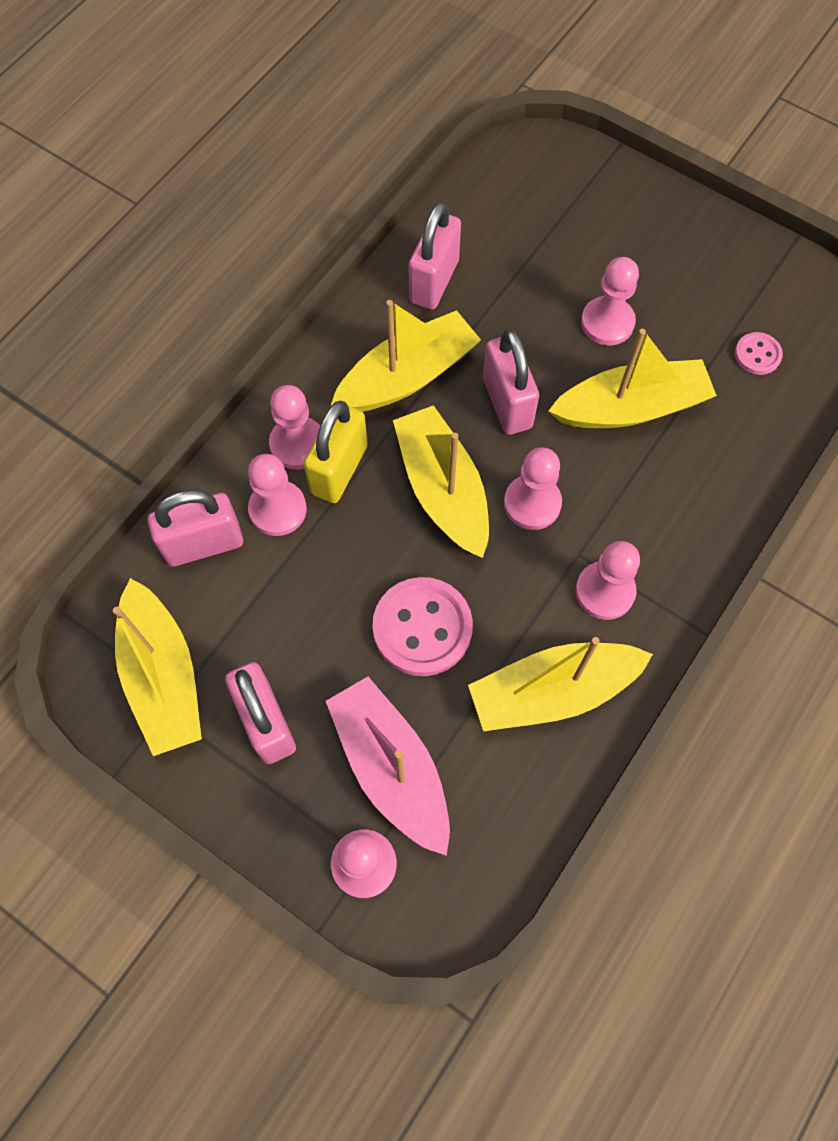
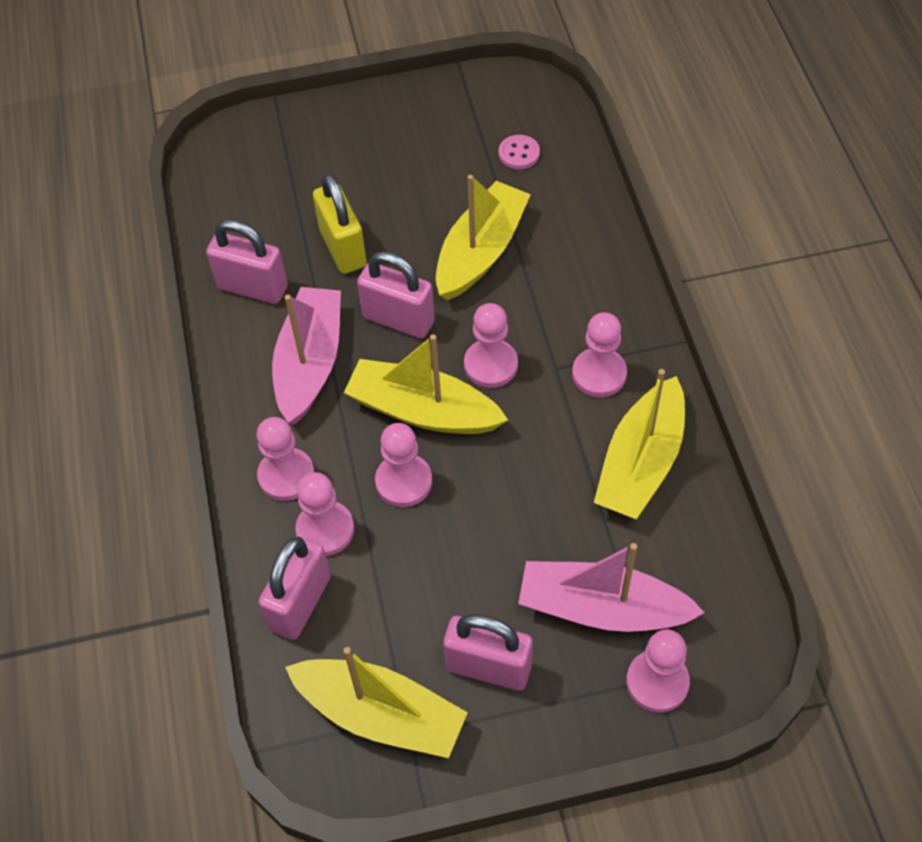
camera: 45 degrees left, 10 degrees down
(339, 470) = (337, 464): yellow padlock -> yellow padlock (343, 248)
(407, 376) = (310, 363): yellow boat -> pink boat
(422, 628) = (516, 506): pink button -> none
(434, 281) = (252, 287): pink padlock -> pink padlock turned 45 degrees counterclockwise
(607, 322) = (403, 214): pink pawn -> pink pawn (404, 481)

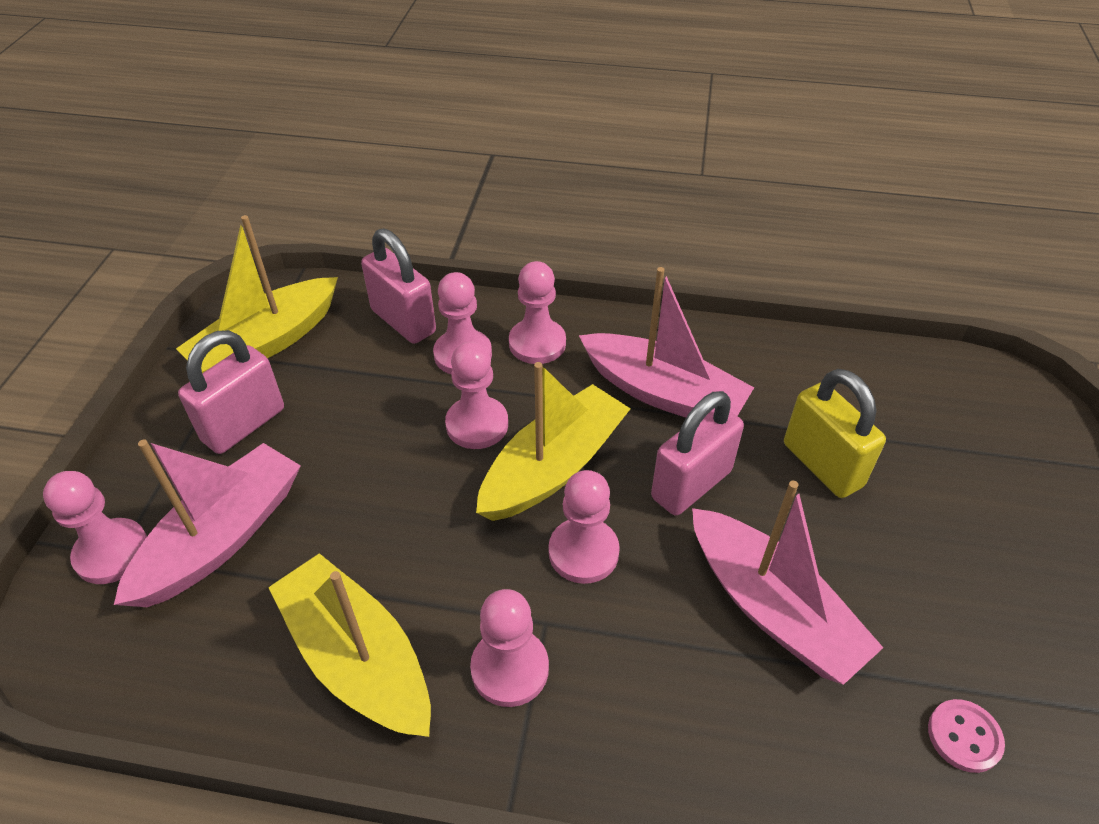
camera: 110 degrees right, 10 degrees down
(252, 287) = (786, 374): pink padlock -> none
(343, 248) = (822, 465): yellow padlock -> yellow padlock turned 60 degrees clockwise
(481, 252) = (772, 608): yellow boat -> pink boat

